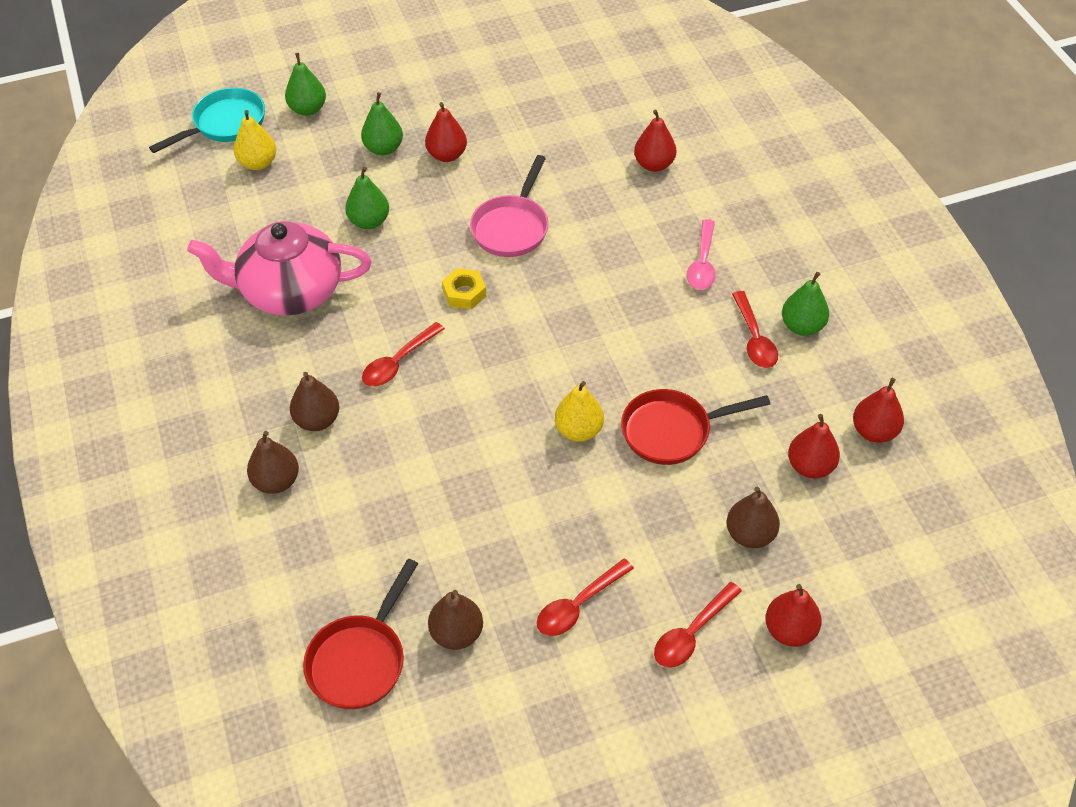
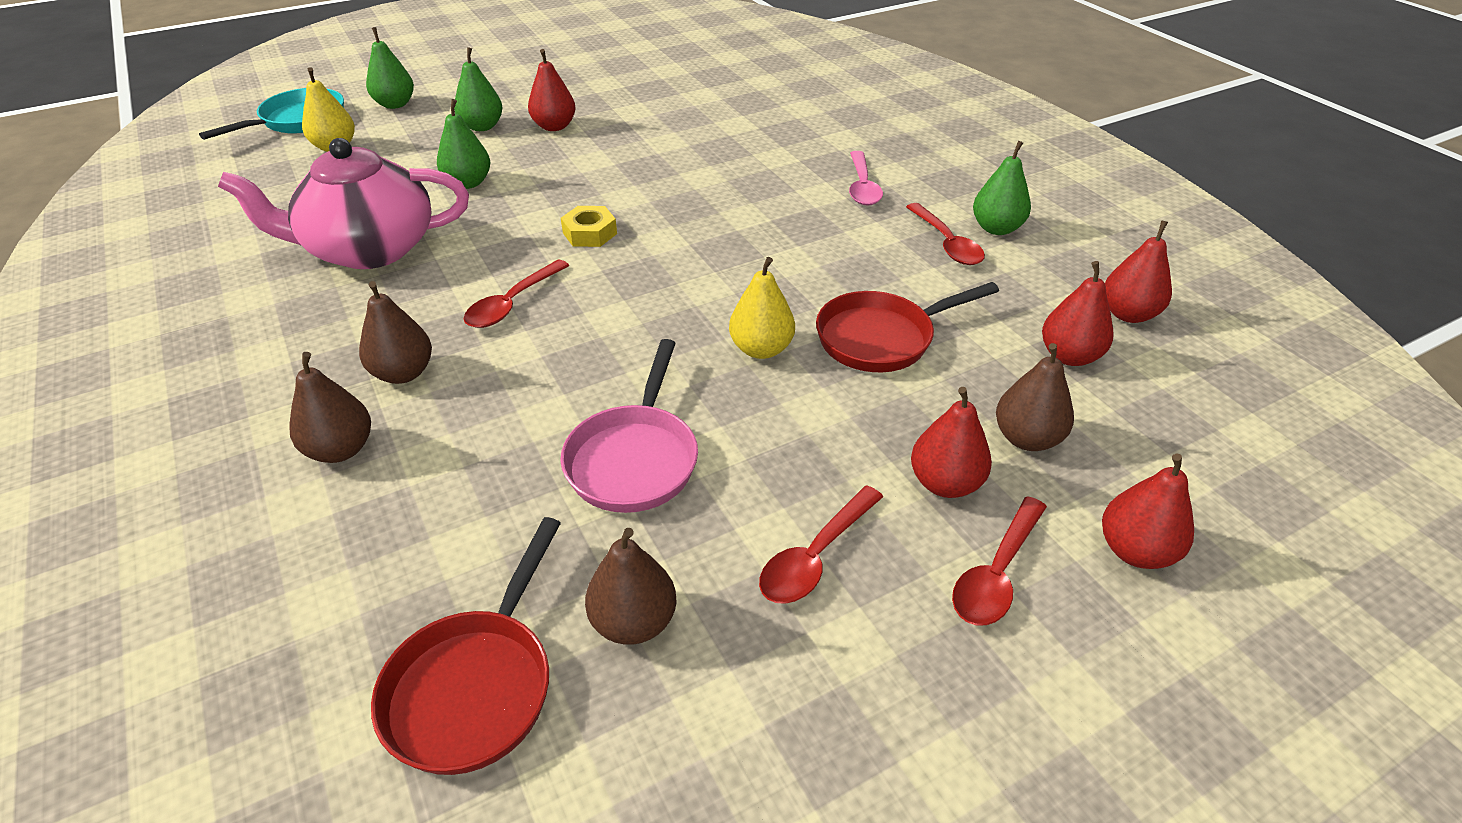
camera: 10 degrees left, 10 degrees down
(512, 227) = (637, 175): pink pan -> pink pan (634, 458)
(654, 164) = (783, 118): red pear -> red pear (945, 483)

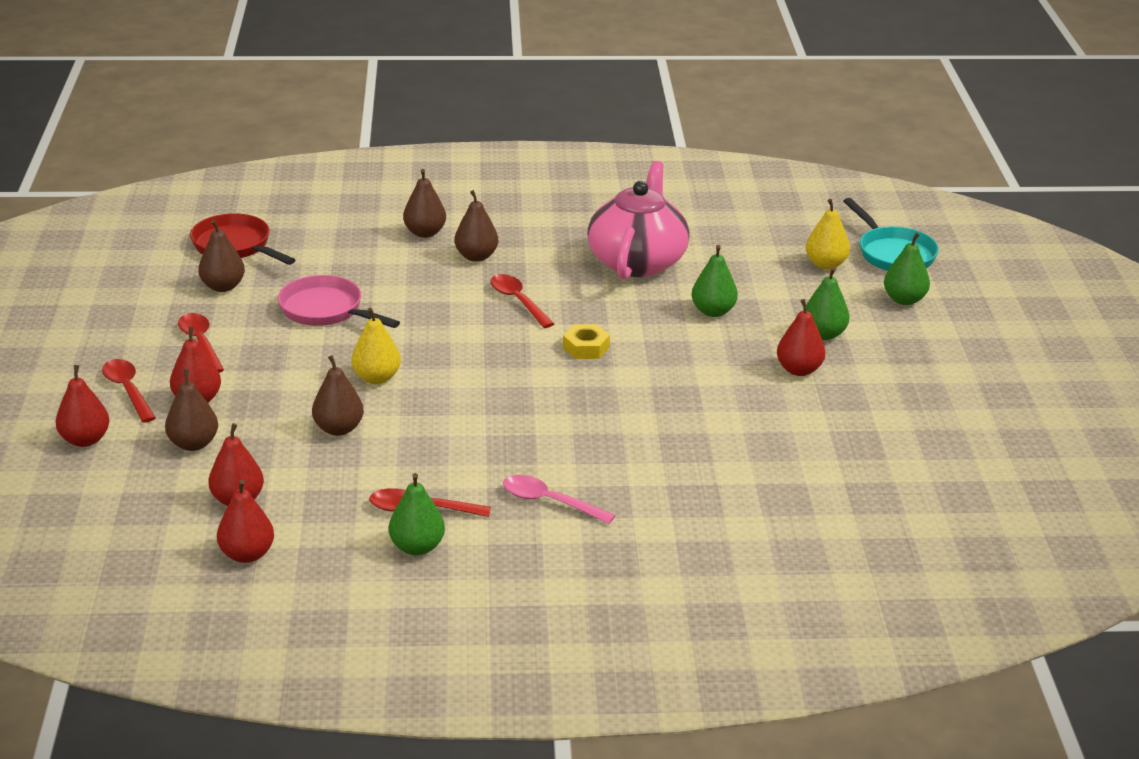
camera: 115 degrees right, 10 degrees down
(882, 338) = (338, 429): red pan -> brown pear

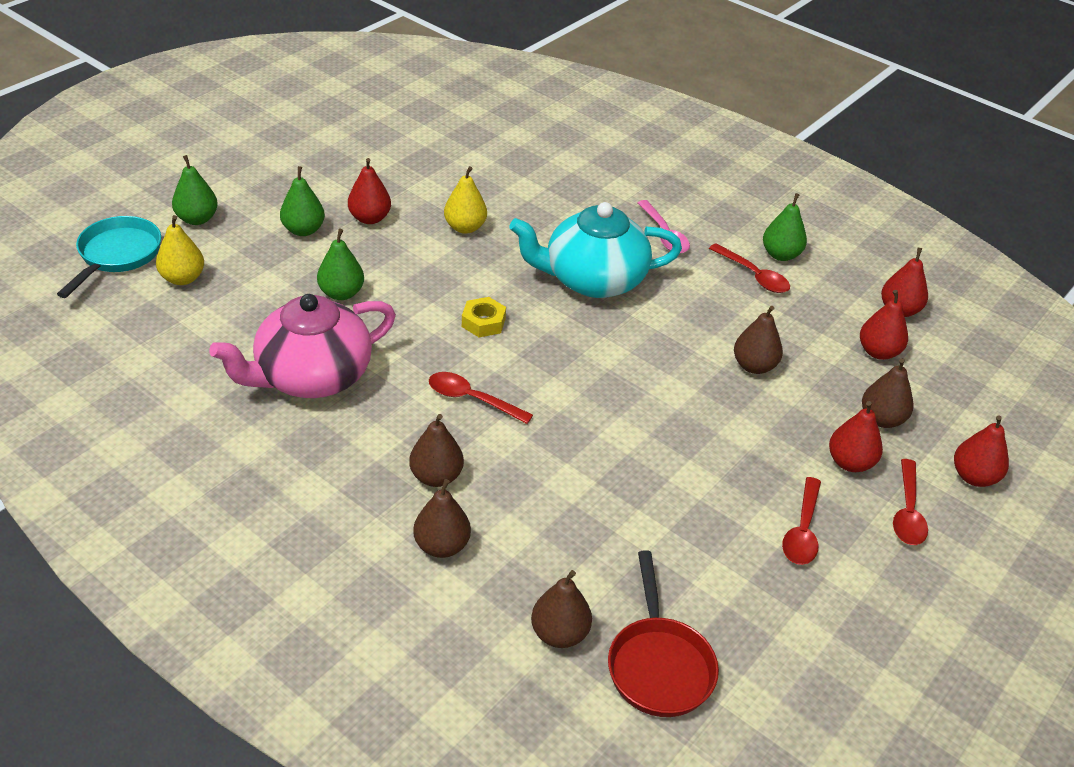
camera: 140 degrees left, 10 degrees up
(223, 287) = (723, 601): brown pear -> brown pear (559, 634)
(326, 311) = (650, 497): pink pan -> none
(376, 378) = (679, 394): yellow pear -> yellow pear (465, 227)
(518, 301) = (472, 399): red spoon -> red spoon turned 105 degrees clockwise
(553, 424) = (593, 280): none -> turquoise teapot

